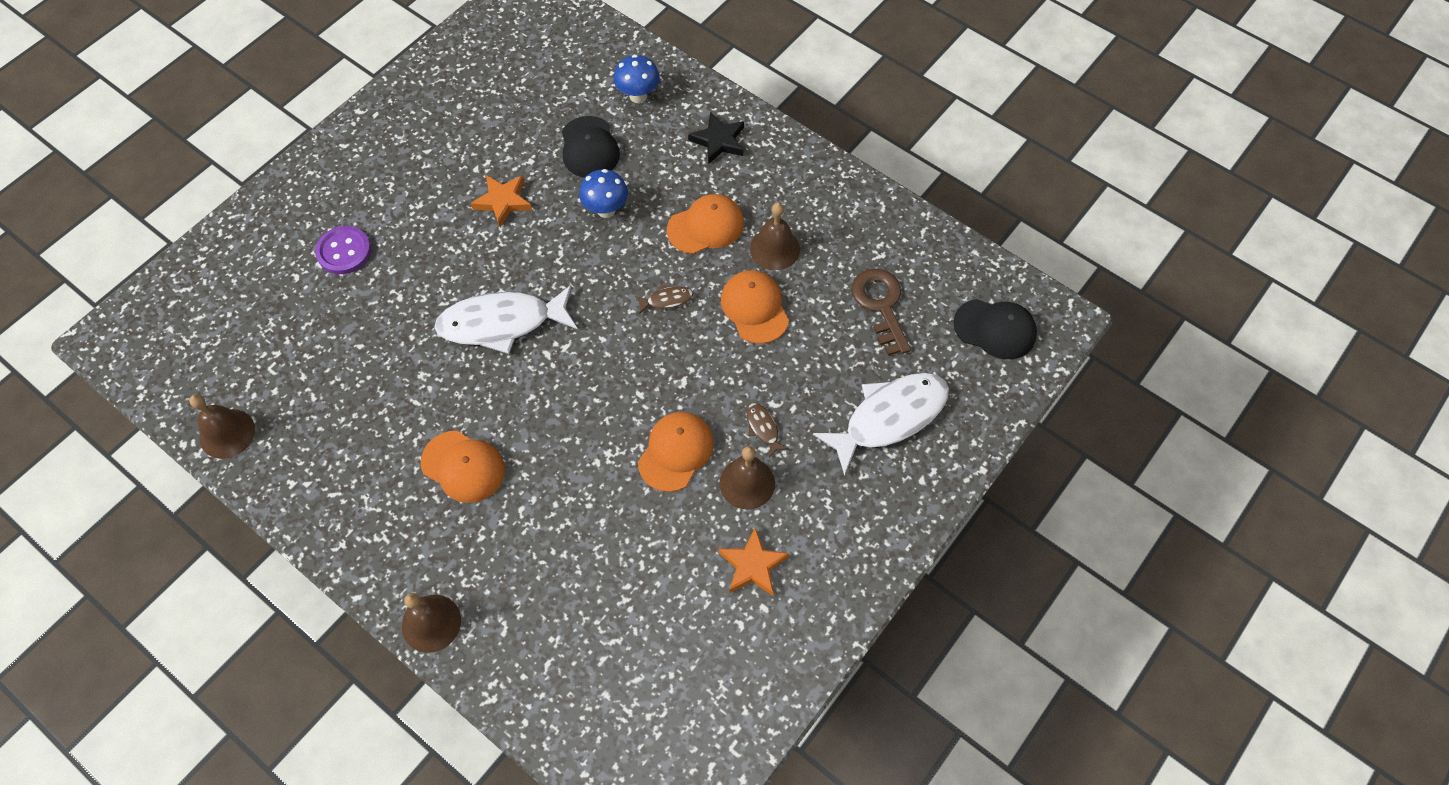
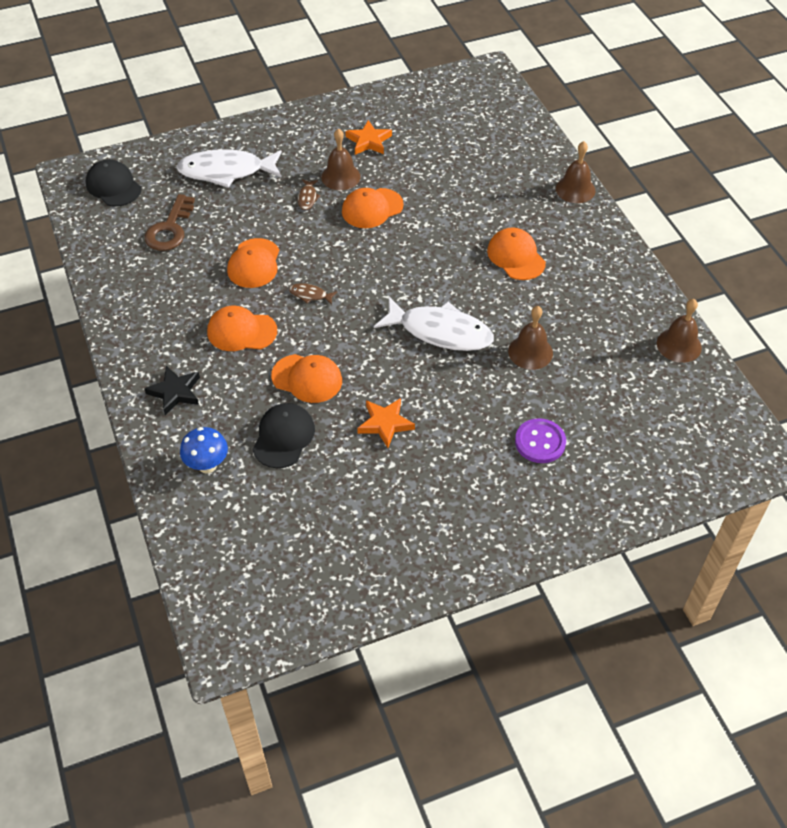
camera: 150 degrees left, 10 degrees down
(606, 210) = (307, 378): blue mushroom -> orange cap
(775, 249) = (206, 294): brown bell -> brown bell (530, 352)

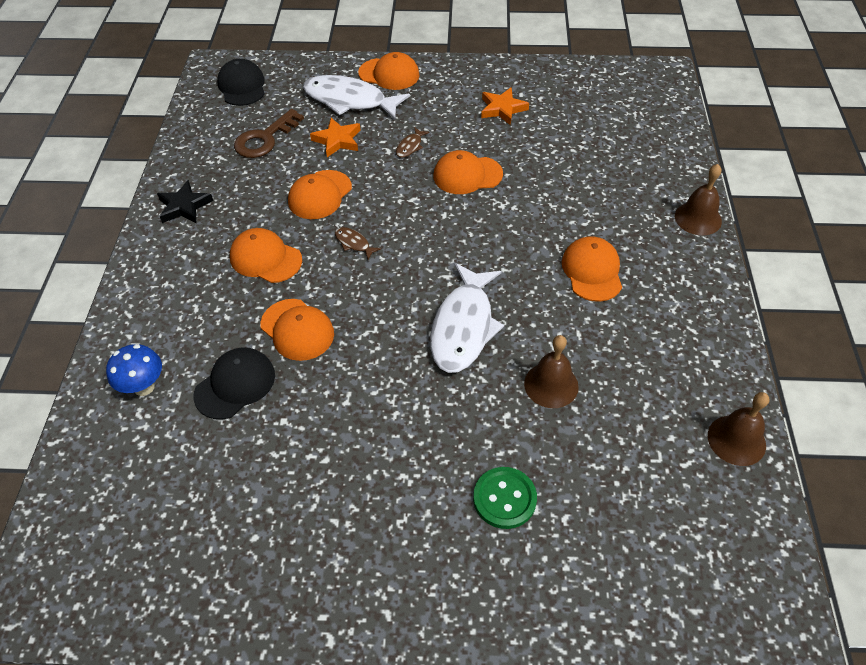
camera: 25 degrees right, 0 degrees up
(175, 392) = (165, 299): black star -> black star (184, 206)
(247, 136) = (389, 74): none -> orange cap
(340, 177) = (454, 135): brown bell -> none
(385, 424) = (346, 409): orange star -> orange star (337, 140)
(440, 332) = (463, 327): white fish -> white fish turned 60 degrees clockwise
(540, 442) = (504, 498): purple button -> green button

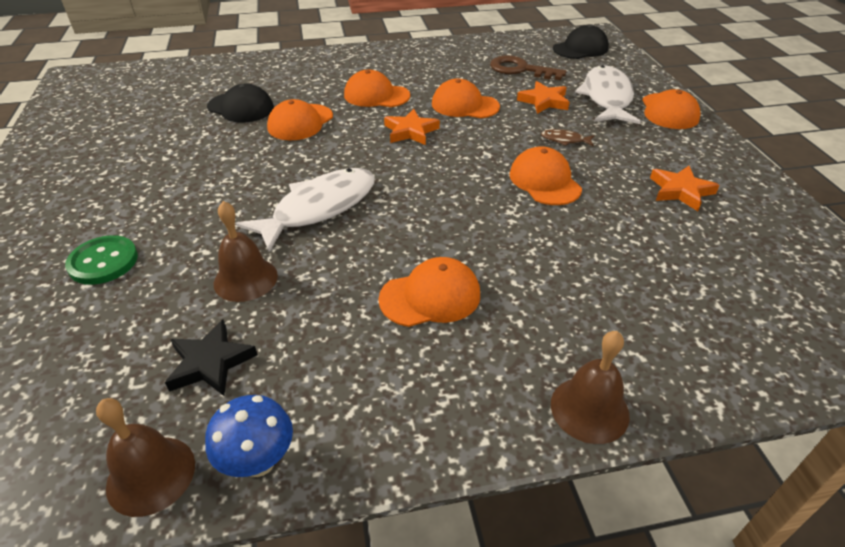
camera: 75 degrees right, 10 degrees down
(144, 387) = (238, 76): blue mushroom -> blue mushroom (259, 462)
(184, 206) = (420, 55): black star -> black star (210, 363)
(265, 258) = (376, 95): orange cap -> orange cap turned 90 degrees counterclockwise
(354, 243) = (410, 131): brown fish -> orange star
(463, 327) = (319, 208): white fish -> white fish turned 135 degrees clockwise

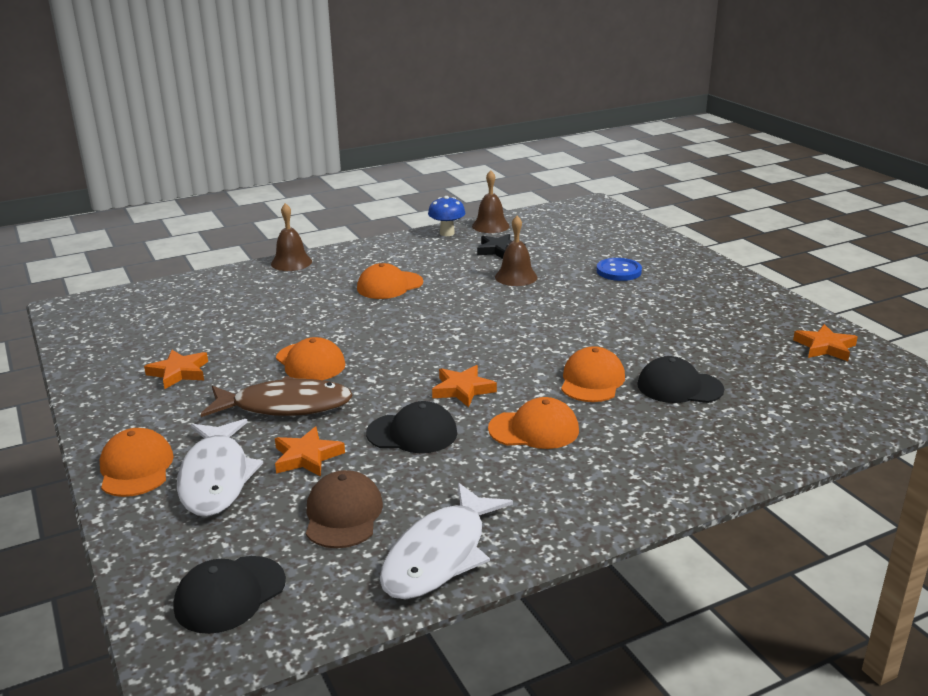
camera: 165 degrees right, 15 degrees down
(77, 120) = (825, 347): none -> orange star
(103, 262) = (618, 271): green button -> blue button
(319, 208) = (501, 316): white fish -> white fish (440, 555)
(464, 105) = (412, 433): orange cap -> black cap
(520, 69) = (343, 514): brown key -> brown cap
(565, 140) = (285, 406): brown fish -> brown fish, size x2.40

